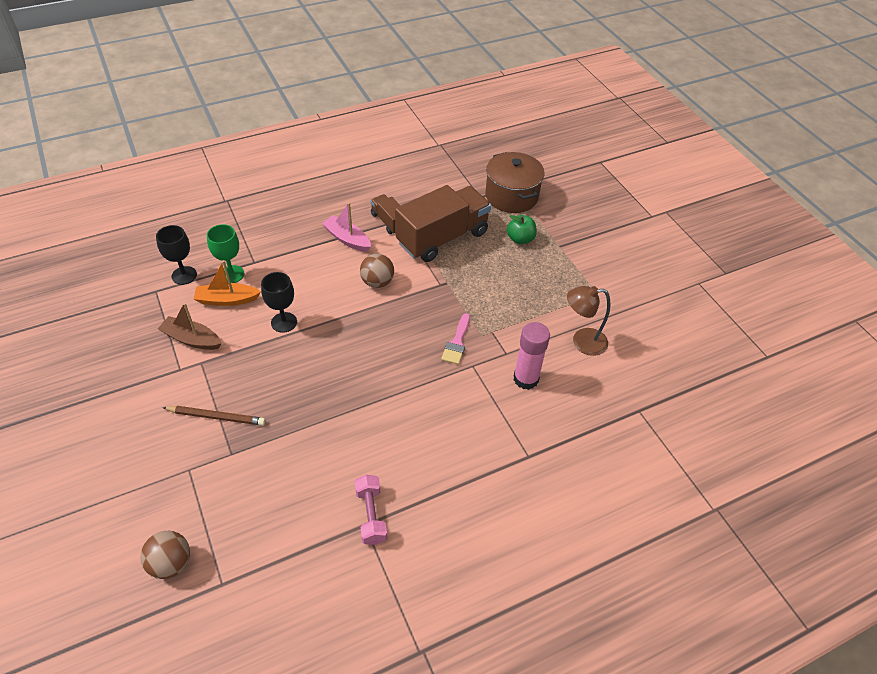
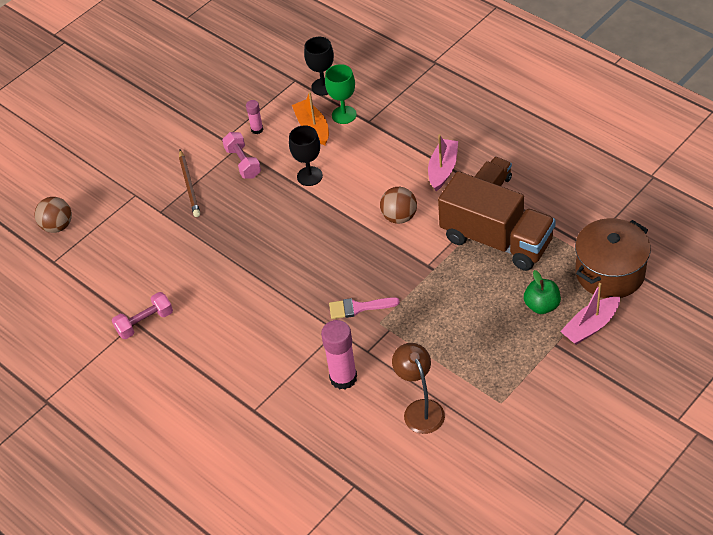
camera: 75 degrees right, 0 degrees up
(192, 339) = (257, 129): brown boat -> pink glue stick
(225, 364) = (243, 163): none -> pink dumbbell
(553, 223) = (590, 326): none -> pink boat

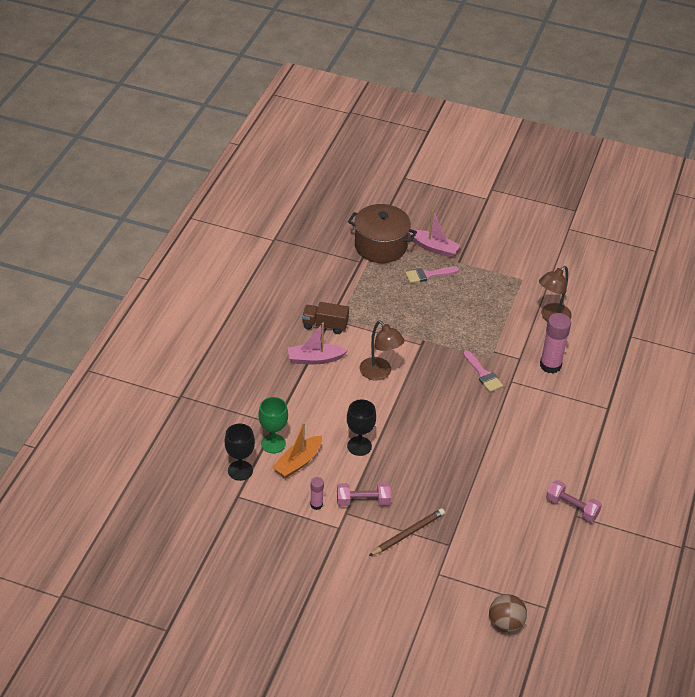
camera: 120 degrees left, 5 degrees down
(243, 163) = (363, 501): pink dumbbell -> pink dumbbell turned 45 degrees clockwise
(399, 217) = (379, 373): brown ball -> brown lamp
(496, 240) = (377, 311): brown truck -> none
(542, 305) = (428, 275): green apple -> pink brush

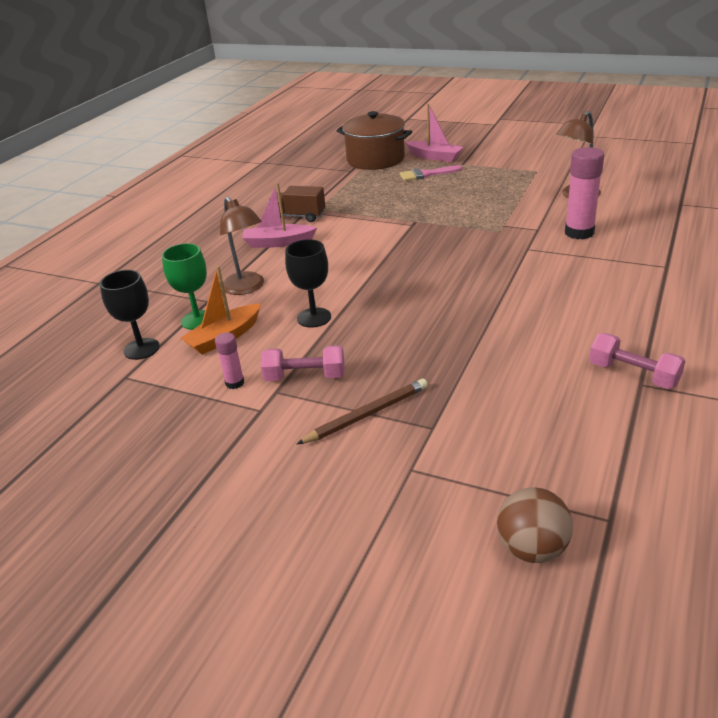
camera: 10 degrees right, 10 degrees down
(379, 373) = (356, 250): brown lamp -> brown lamp (247, 288)
(483, 374) = (490, 244): pink brush -> none

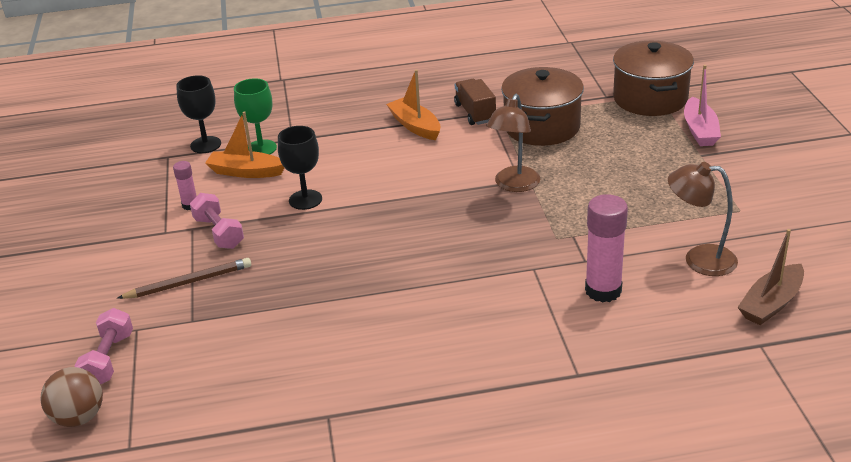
camera: 55 degrees right, 0 degrees up
(247, 288) = (326, 147): brown lamp -> brown lamp (514, 185)
(278, 243) = (415, 126): pink boat -> orange boat
(355, 199) = (542, 127): none -> brown pot
(367, 415) = (188, 282): brown pencil -> brown pencil turned 45 degrees counterclockwise
(426, 174) = (647, 143): pink brush -> none
(633, 374) = (340, 407): pink dumbbell -> pink dumbbell (108, 359)
(642, 189) = (771, 304): none -> brown boat

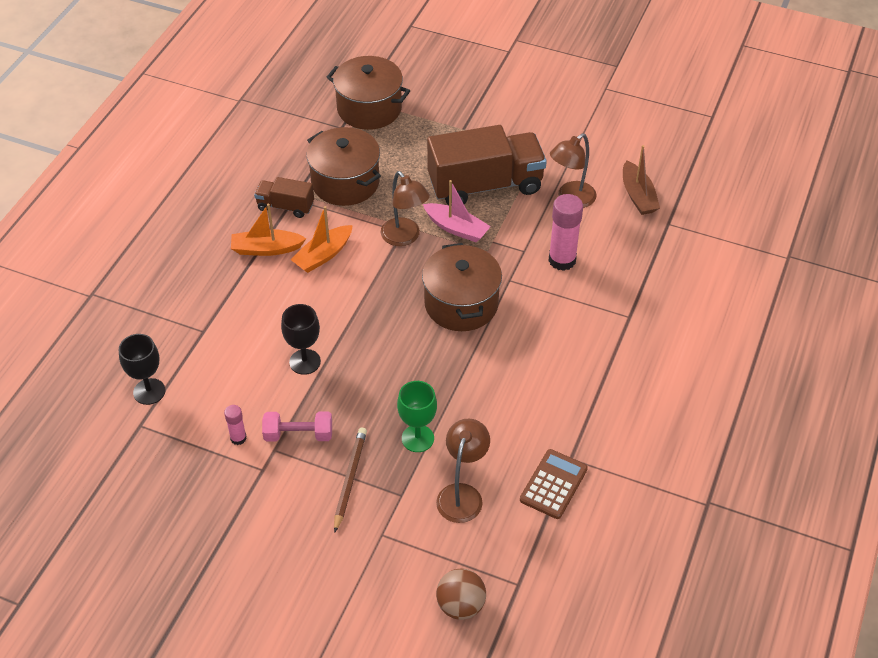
camera: 60 degrees left, 15 degrees up
(108, 359) = (406, 565): pink dumbbell -> none
(220, 359) = (462, 494): none -> brown lamp
(246, 172) = (224, 382): orange boat -> orange boat (323, 255)
(261, 148) = (196, 357): green goblet -> green goblet (417, 438)
(281, 418) = (553, 484): none -> brown calculator
(466, 253) = (461, 304): none -> brown pot
(643, 199) = (485, 185): none -> brown truck
(700, 130) = (435, 111): pink boat -> pink boat (456, 228)

